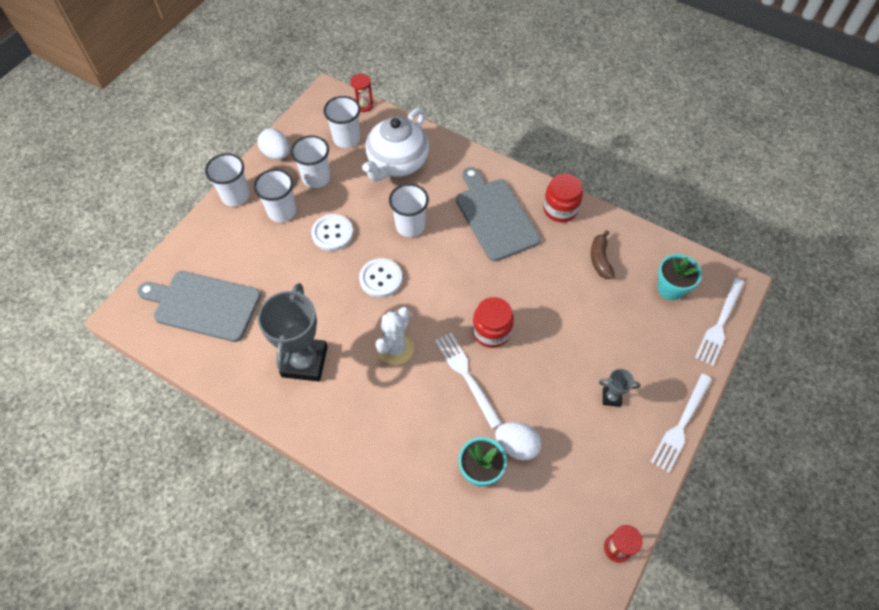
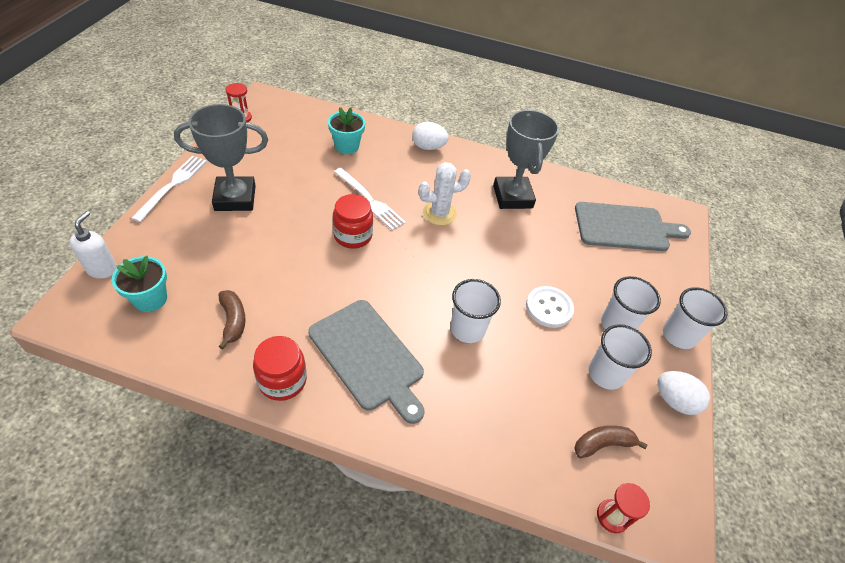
camera: 160 degrees right, 10 degrees down
(346, 138) = (602, 444): white cup -> brown banana
(381, 279) = (477, 269): white button -> none
(395, 348) = (439, 213): white cactus -> white cactus turned 60 degrees clockwise
(397, 163) = (517, 415): white teapot -> none
(516, 446) = (320, 161): white egg -> white egg (428, 147)
(611, 397) = (235, 198): grey trophy -> grey trophy, size x2.23
(720, 324) = (102, 269): white fork -> white soap dispenser

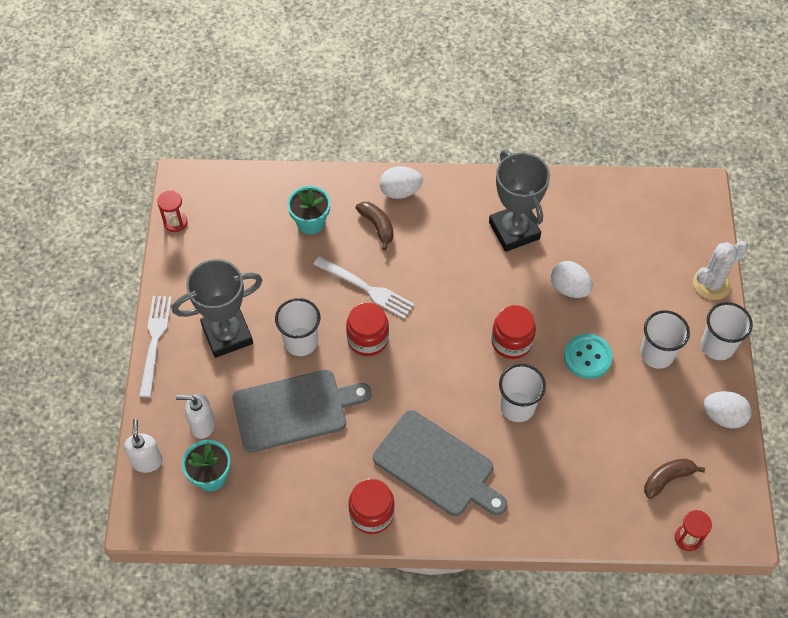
camera: 10 degrees left, 10 degrees up
(170, 256) = (202, 425): none -> white soap dispenser
(233, 321) = (299, 472): brown banana -> brown banana (377, 226)
(439, 213) = (444, 280): white cactus -> white cactus (711, 284)
(481, 275) = (511, 342): none -> red jar
(548, 250) = (569, 288): none -> white egg
(549, 308) = (587, 357): white button -> turquoise button
(605, 374) = (656, 410): white cup -> white cup (301, 342)
(625, 227) = (642, 230): grey cutting board -> grey cutting board (295, 409)

